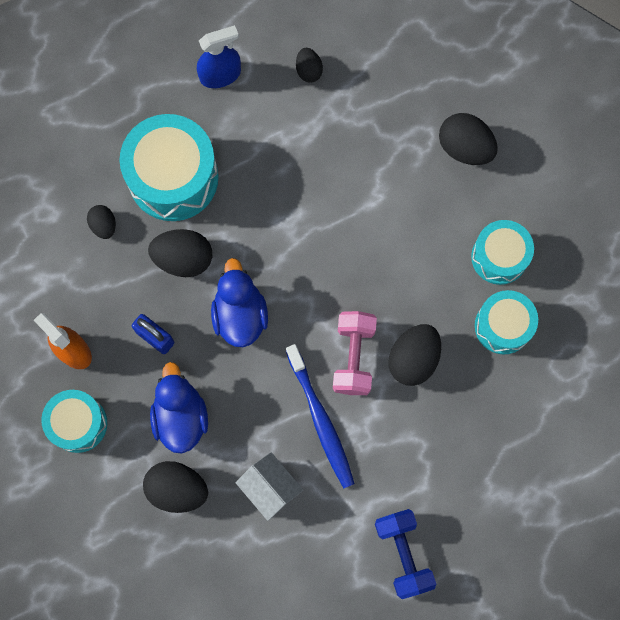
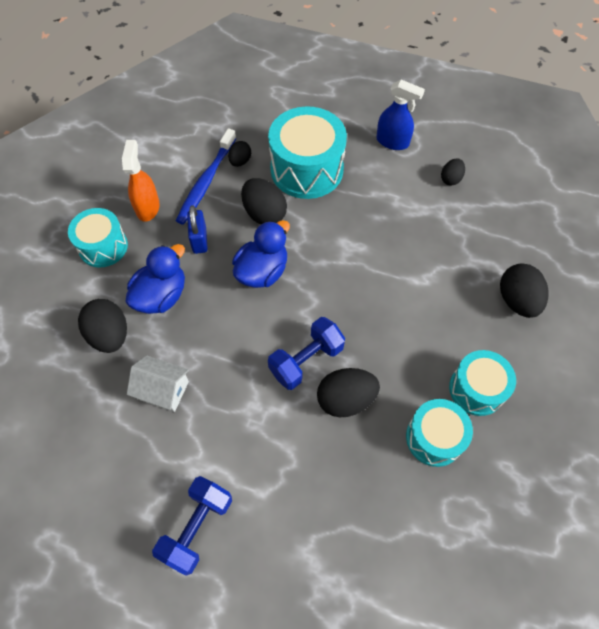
camera: 45 degrees right, 15 degrees down
(270, 488) = (163, 390): white house -> white house turned 75 degrees counterclockwise
(320, 420) = (242, 379): blue toothbrush -> blue toothbrush (206, 181)
(353, 357) = (306, 360): pink dumbbell -> blue dumbbell

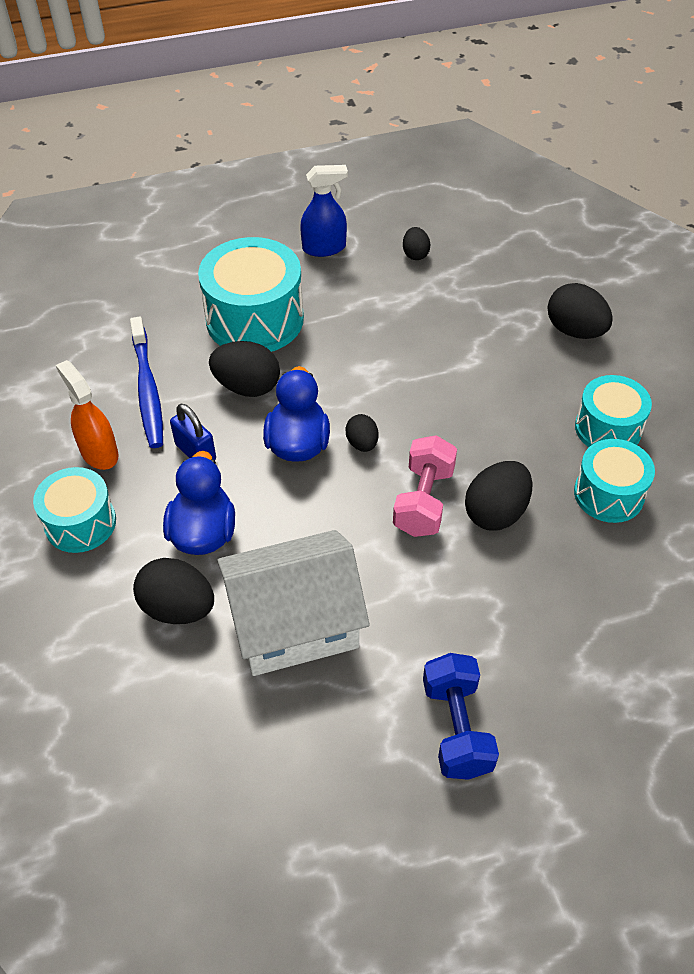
camera: 35 degrees left, 10 degrees down
(163, 390) = (294, 623): white house -> white house, size x1.89
(240, 161) = (169, 349): black egg -> black egg (362, 443)
(306, 360) = (424, 501): blue dumbbell -> pink dumbbell

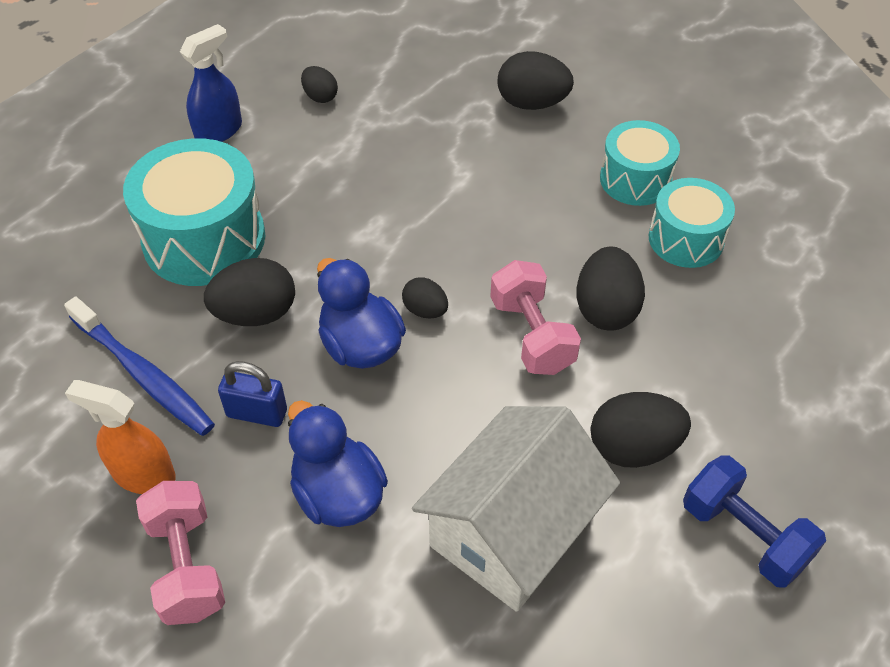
camera: 35 degrees left, 0 degrees up
(80, 523) = (187, 566): turquoise drum -> pink dumbbell
(178, 608) = (379, 591): black egg -> black egg (633, 448)

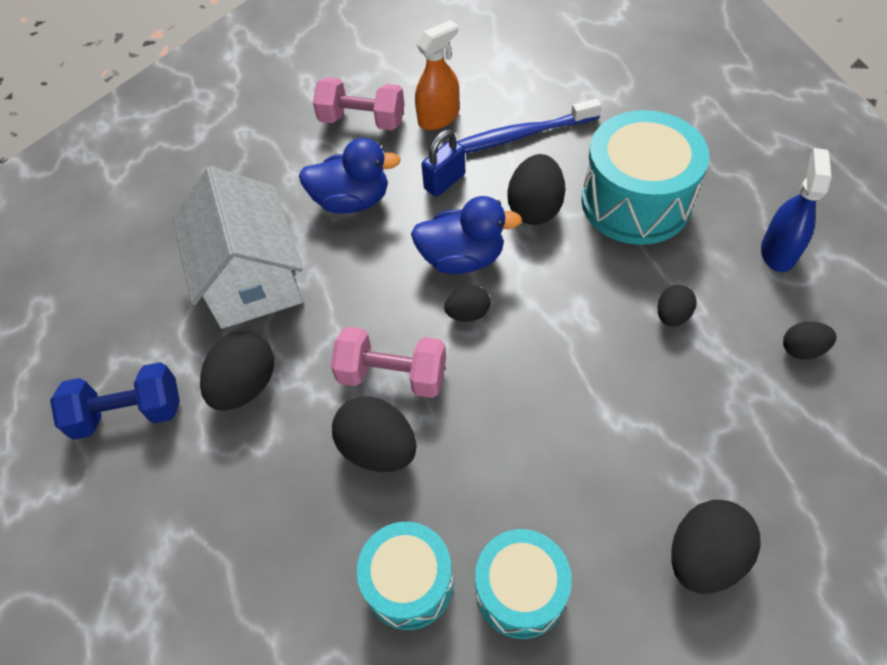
camera: 125 degrees right, 5 degrees up
(219, 131) = (778, 252): blue spray bottle -> blue spray bottle turned 150 degrees counterclockwise
(334, 174) = (672, 315): none -> black egg

